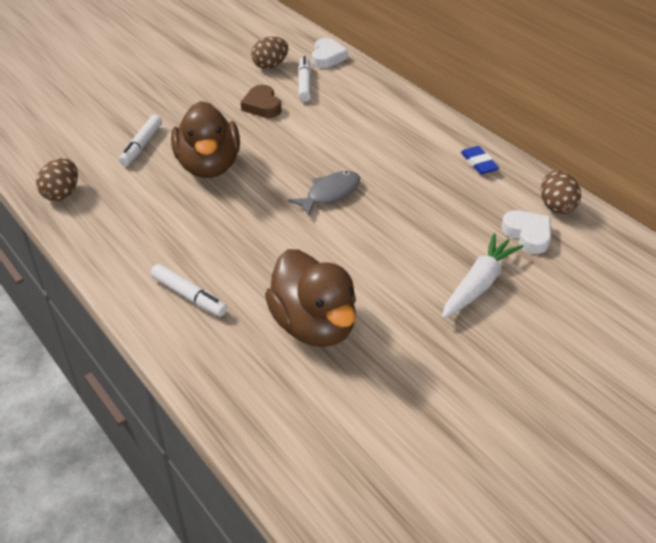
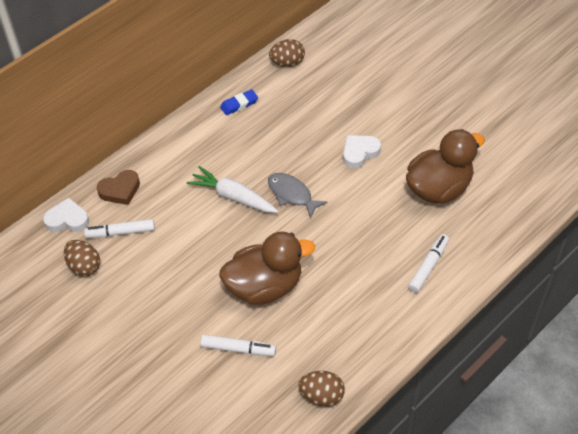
camera: 95 degrees left, 10 degrees up
(262, 106) = (162, 261): brown heart -> brown heart (120, 190)
(478, 284) = (378, 104): white carrot -> white carrot (233, 197)
(528, 234) = (322, 78): white heart -> white heart (359, 153)

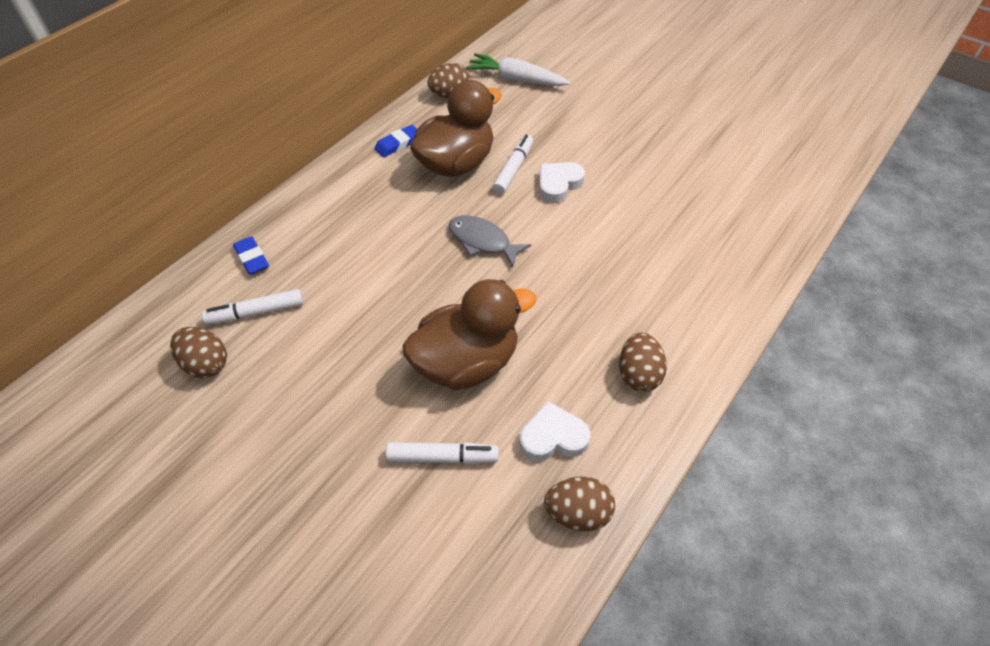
camera: 10 degrees left, 0 degrees up
(67, 219) = (179, 303): white heart -> white heart (553, 437)
(120, 190) = (252, 258): brown heart -> blue eraser
(233, 197) = (405, 251): white carrot -> white carrot (516, 79)
(385, 309) = (638, 374): none -> brown egg
(428, 266) = (680, 312): white marker -> white marker (513, 169)
(438, 188) = (667, 216): brown duck -> brown duck (456, 164)

